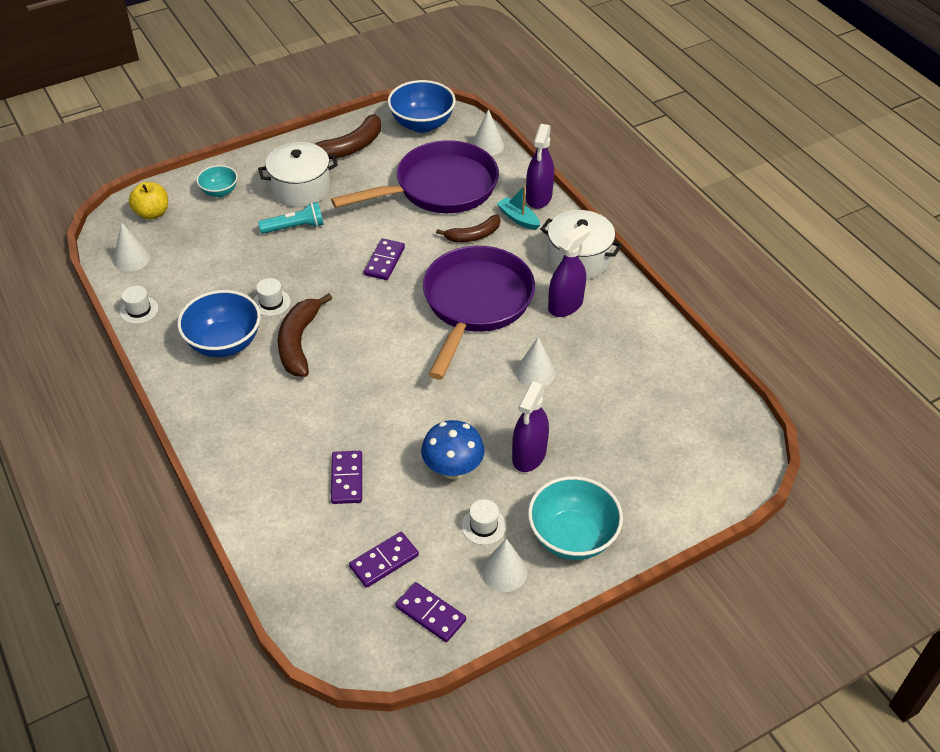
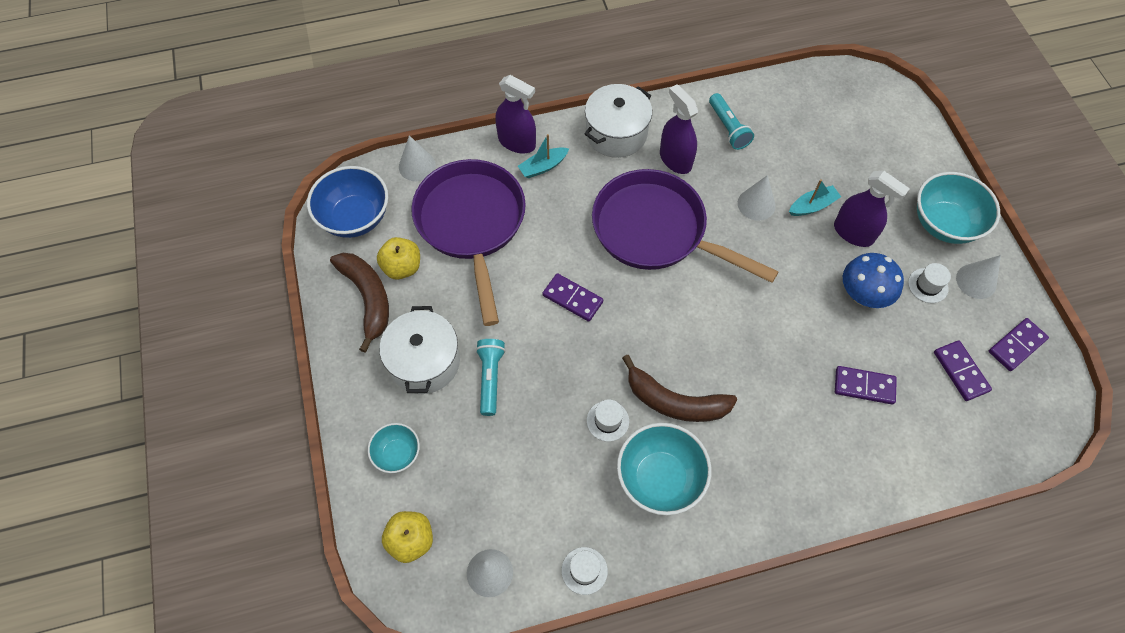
camera: 75 degrees left, 15 degrees up
(224, 343) = (659, 478): blue bowl -> turquoise bowl
(384, 159) = (402, 267): none -> yellow apple
(473, 235) = (556, 210): brown banana -> none
(551, 417) = (812, 206): none -> turquoise boat
(623, 339) = (728, 128): none -> turquoise flashlight

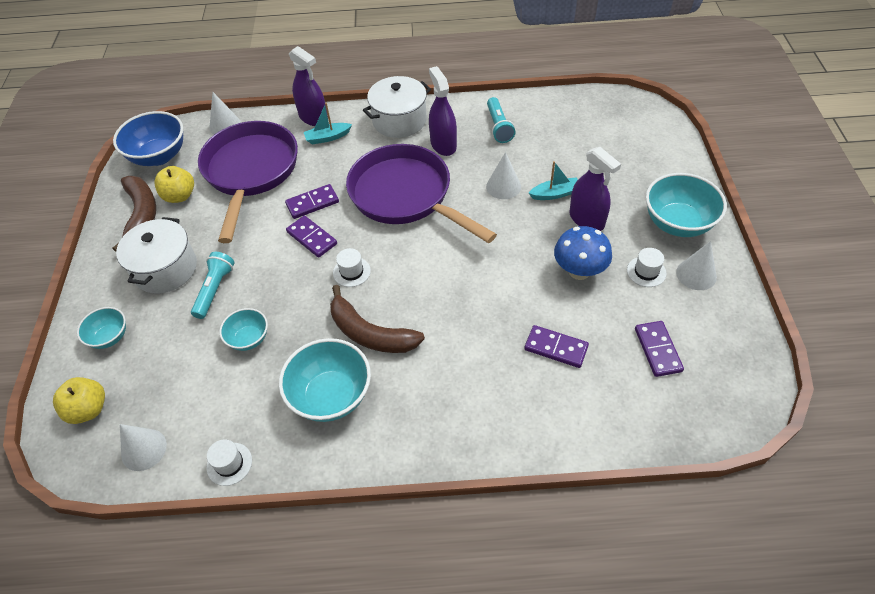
camera: 15 degrees right, 10 degrees down
(550, 430) = (249, 339): none -> turquoise bowl
(607, 421) = (303, 339): white hat -> white hat (351, 272)
(1016, 345) = (722, 335): purple domino -> purple domino (312, 203)

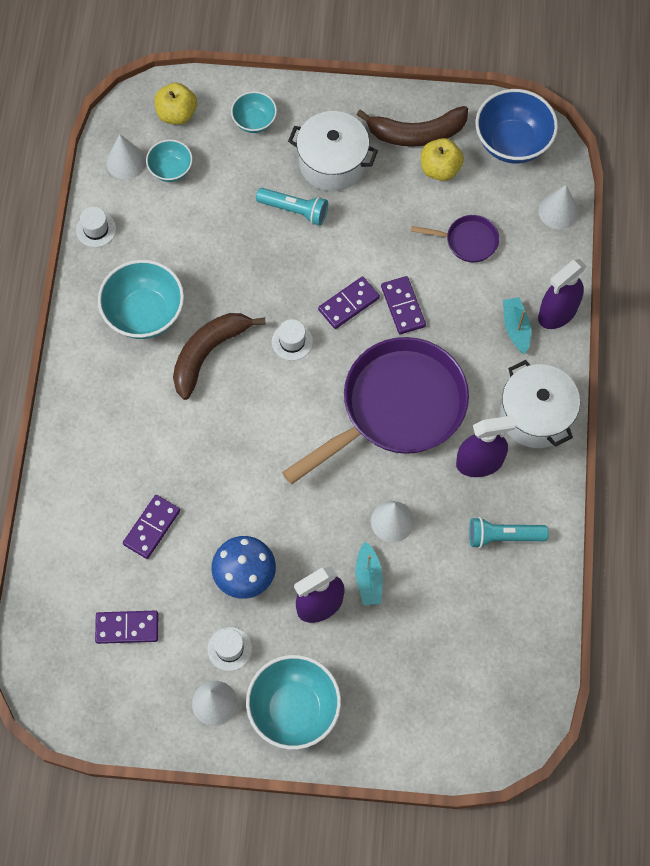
camera: 95 degrees right, 15 degrees up
(249, 339) = (226, 243): turquoise bowl -> turquoise bowl (171, 170)
(250, 172) = (467, 241): purple pan -> purple pan, size x0.44

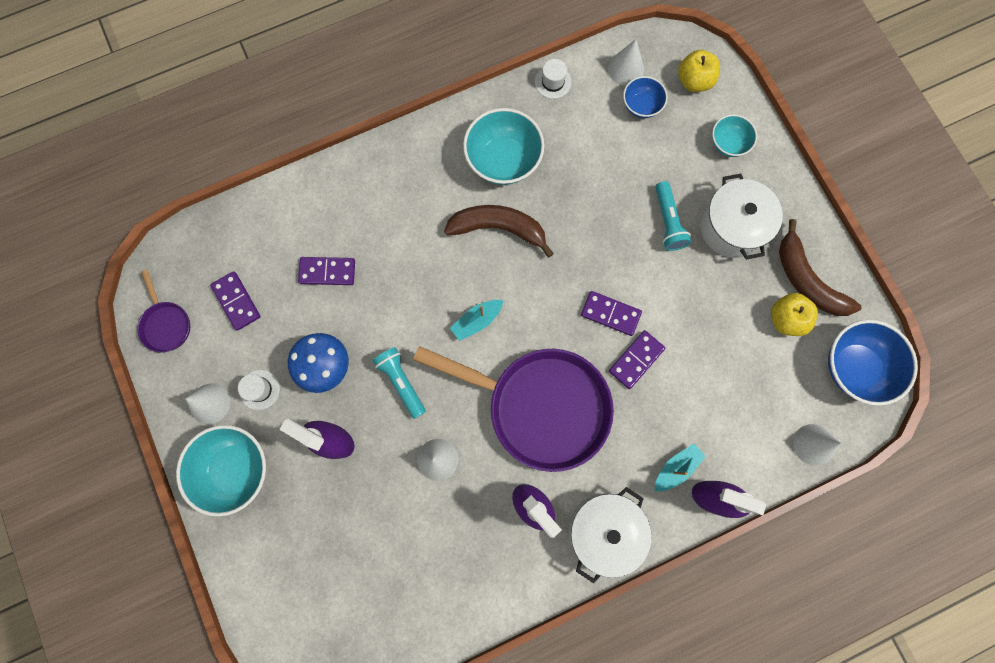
camera: 60 degrees right, 10 degrees up
(171, 170) = (641, 106): turquoise bowl -> blue bowl
(292, 341) = (549, 287): white hat -> none
(368, 578) = (377, 468): turquoise boat -> turquoise boat (477, 321)
(467, 241) = (732, 380): purple pan -> purple pan (166, 324)
(503, 536) = (476, 562): turquoise flashlight -> turquoise flashlight (401, 382)

